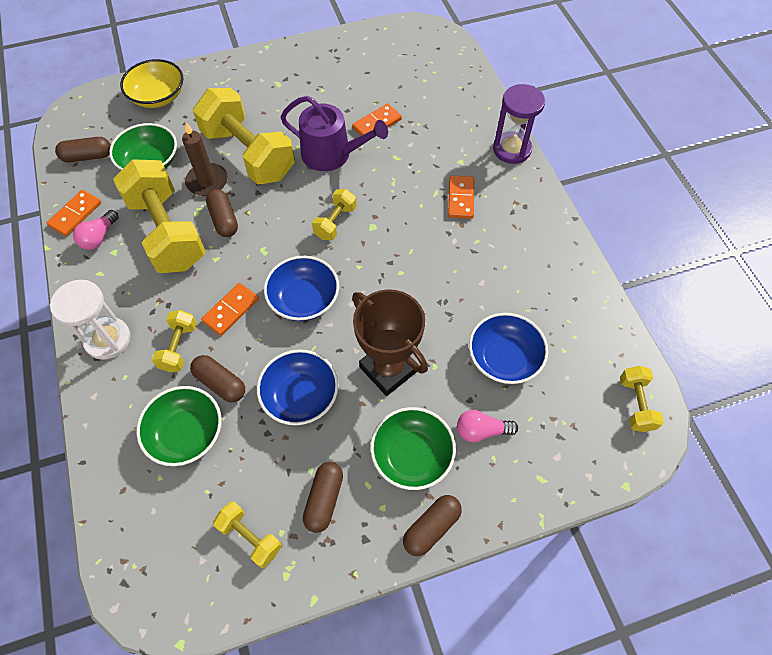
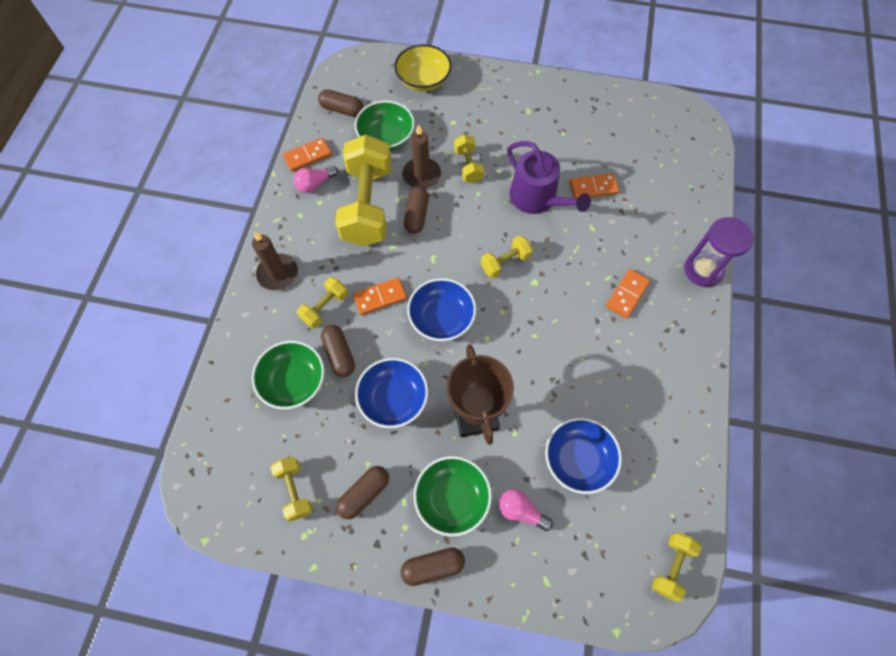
camera: 30 degrees right, 5 degrees up
(108, 339) = (278, 273): white hourglass -> brown candle
(249, 154) = (468, 166): yellow dumbbell -> yellow dumbbell, size x0.47

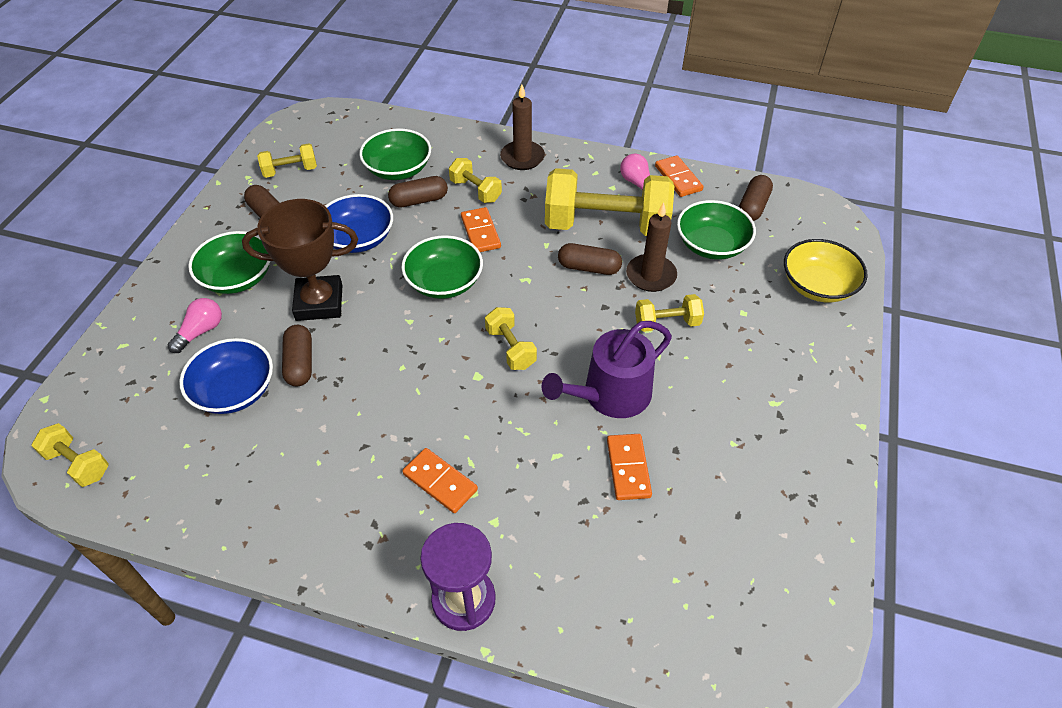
camera: 95 degrees right, 15 degrees down
(433, 566) = (180, 259): brown capsule -> brown capsule (300, 363)
(442, 318) = (444, 282): blue bowl -> green bowl

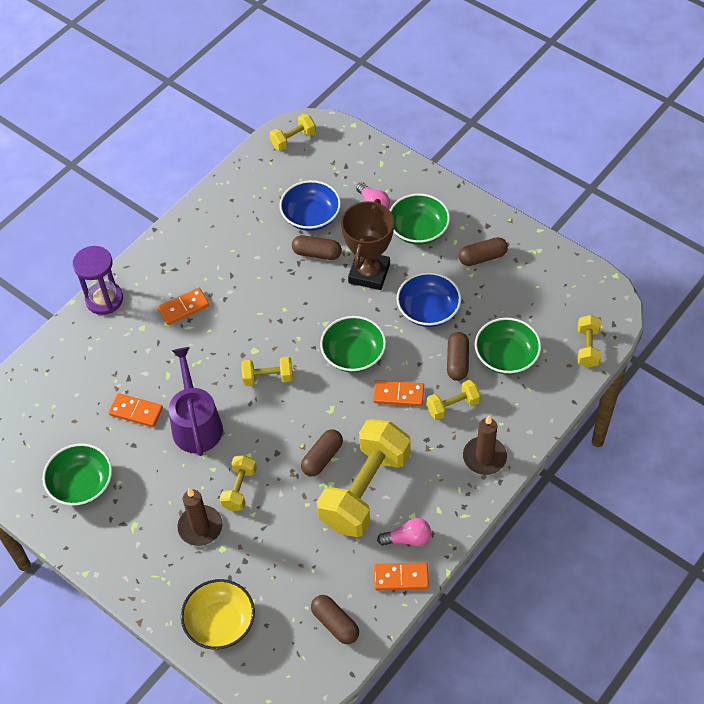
camera: 115 degrees right, 5 degrees up
(290, 171) = (535, 280): yellow dumbbell -> yellow dumbbell (587, 348)
(651, 275) = (292, 499): brown candle -> brown candle (200, 527)
(711, 245) = (304, 563): green bowl -> green bowl (81, 484)

